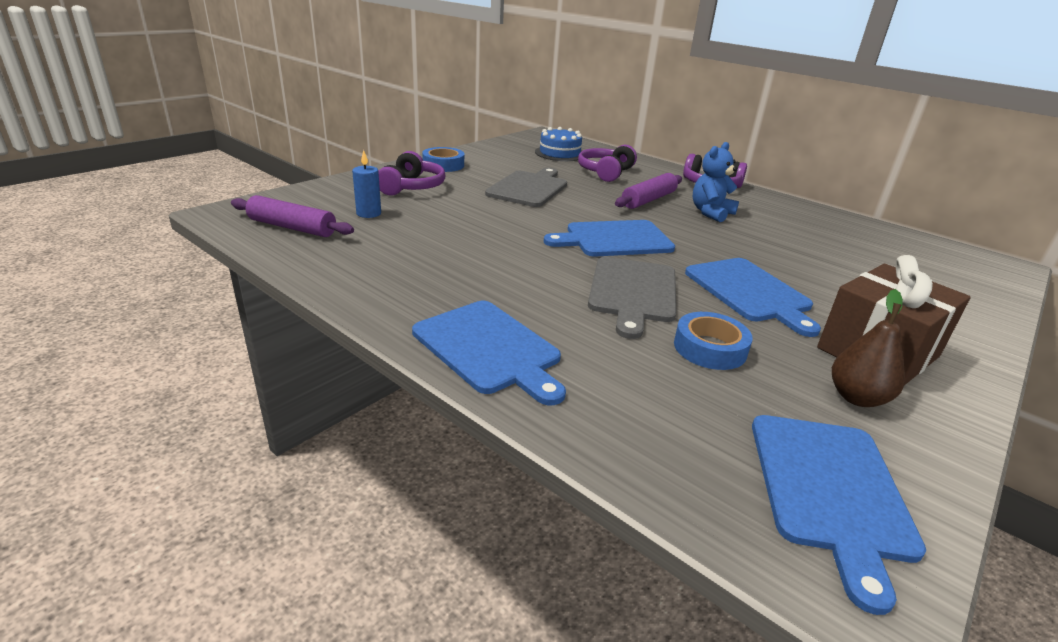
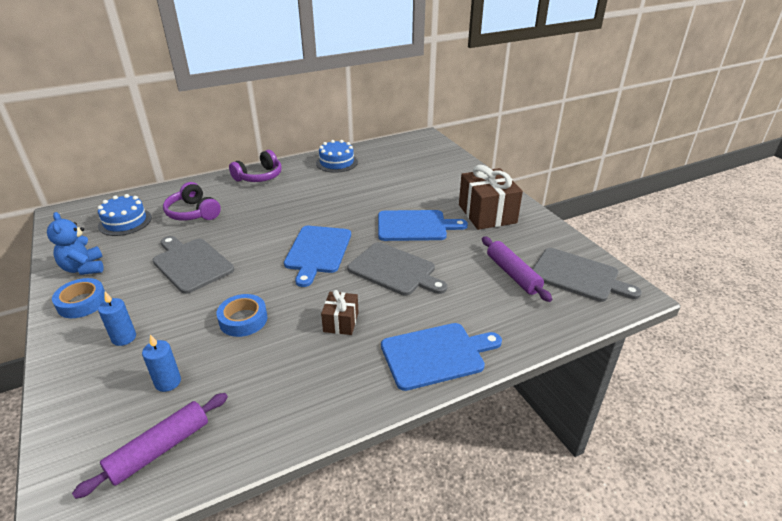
camera: 65 degrees left, 5 degrees up
(412, 187) = (124, 338): purple headphones -> blue candle
(503, 274) = (341, 322): none -> brown gift
(648, 200) = (263, 212): purple rolling pin -> purple rolling pin (513, 274)
(710, 348) = (466, 265): blue tape -> blue tape (243, 320)
(711, 213) = (304, 195): blue teddy bear -> blue teddy bear (84, 268)
(811, 217) = (337, 162): none -> blue cake
(829, 490) = (578, 276): blue cutting board -> grey cutting board
(857, 397) = (520, 238): brown pear -> none

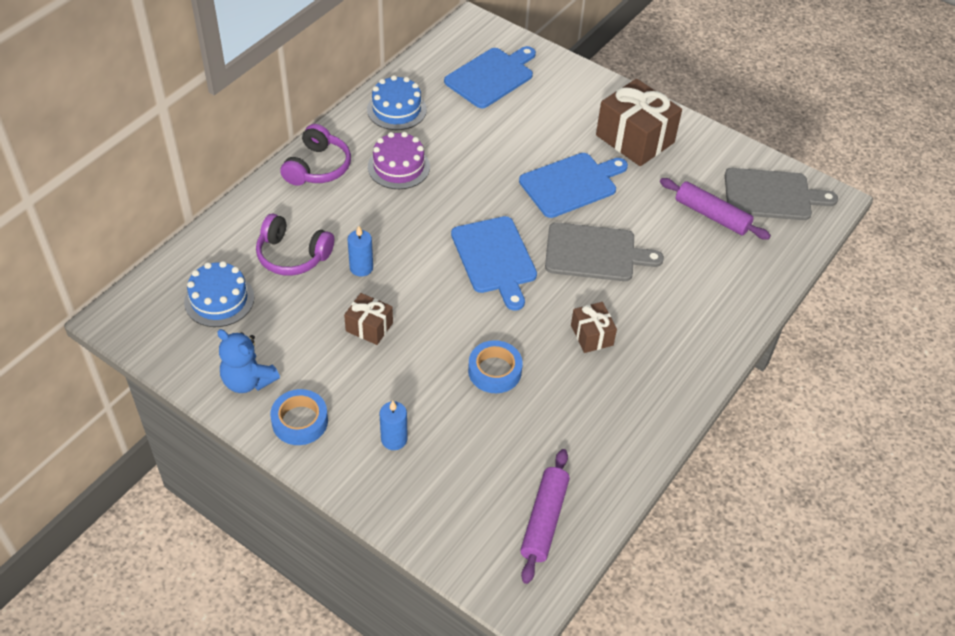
camera: 30 degrees left, 15 degrees up
(168, 382) = (488, 462): blue candle -> blue candle (361, 268)
(191, 264) = (369, 327): grey cutting board -> brown gift
(307, 188) = (398, 167): none -> purple cake
(436, 355) = (703, 335): blue cutting board -> blue cutting board (491, 77)

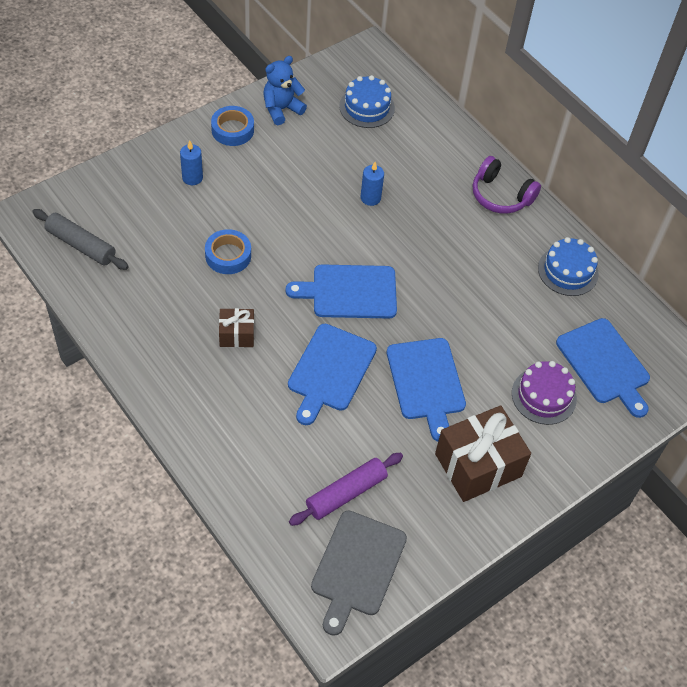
camera: 105 degrees right, 5 degrees up
(292, 255) = (399, 158): purple headphones -> none
(369, 327) = (305, 188): brown gift -> none
(398, 167) = (486, 253): purple cake -> purple cake (544, 396)
(544, 520) = (81, 245): purple rolling pin -> grey rolling pin
(594, 253) = (330, 370): grey cutting board -> blue cutting board

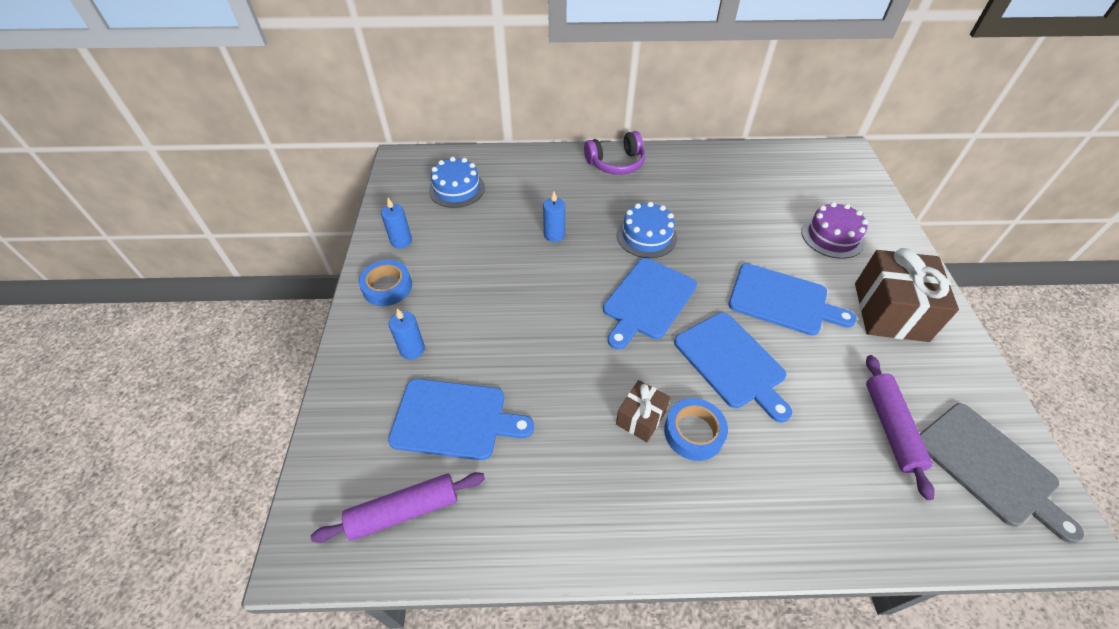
camera: 50 degrees left, 5 degrees down
(81, 245) = (404, 511): grey rolling pin -> purple rolling pin
(228, 255) = (535, 371): blue tape -> blue tape (693, 432)
(281, 109) = (401, 241): blue teddy bear -> blue candle
(568, 271) = (715, 166): blue cake -> blue cake (646, 236)
(604, 364) = (817, 190): blue cutting board -> blue cutting board (454, 419)

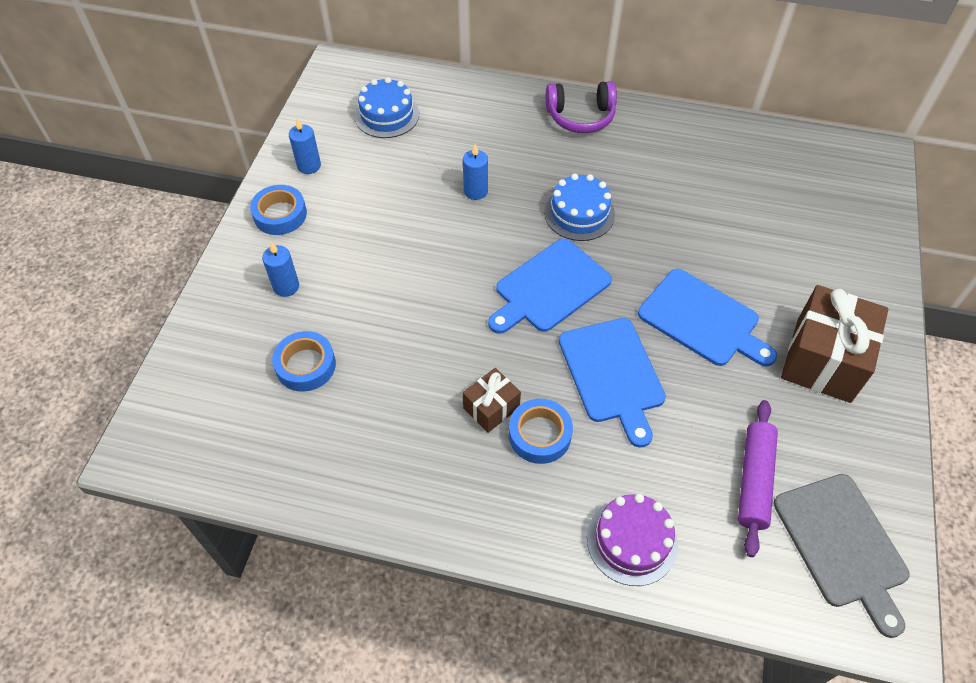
camera: 15 degrees right, 5 degrees up
(404, 511) = (234, 439): purple rolling pin -> none
(454, 419) = (305, 365): blue cutting board -> blue tape
(832, 236) = (801, 258): purple cake -> purple cake (632, 541)

